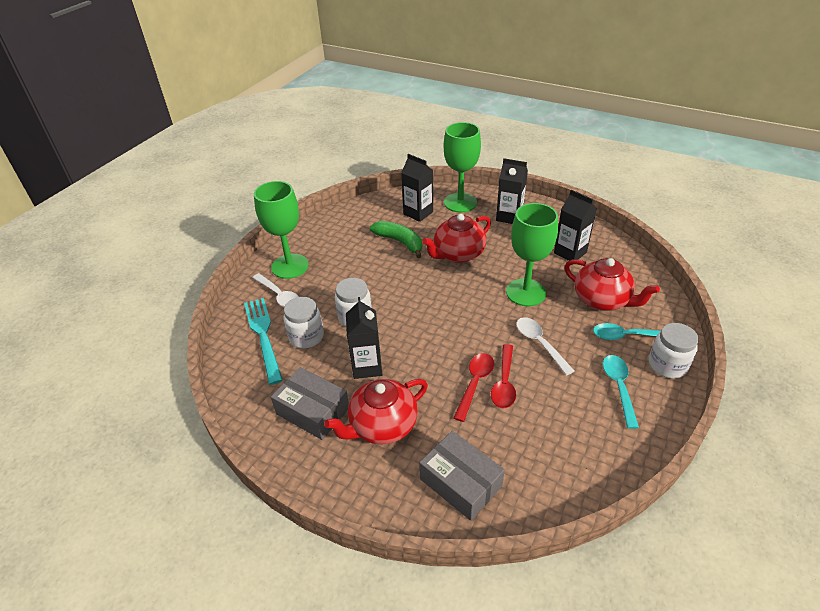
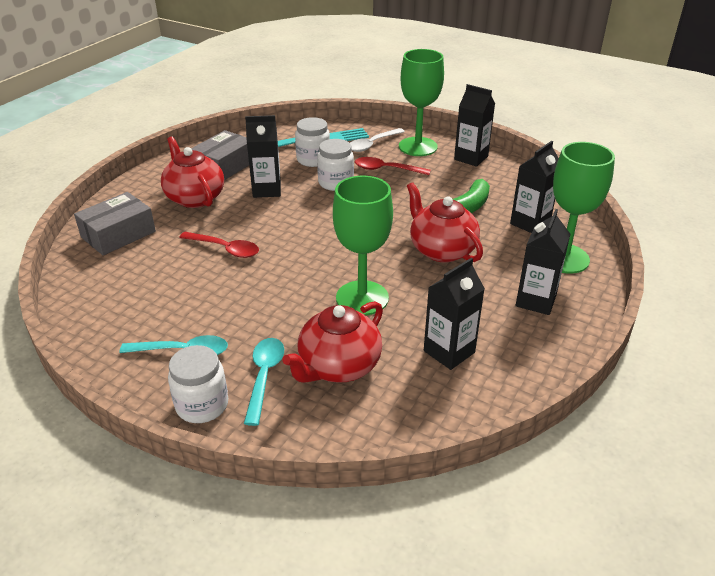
camera: 90 degrees right, 5 degrees down
(316, 236) = (471, 158): none -> black carton
(504, 383) = (219, 267): red spoon -> red spoon (386, 169)
(540, 343) = (269, 299): white spoon -> none

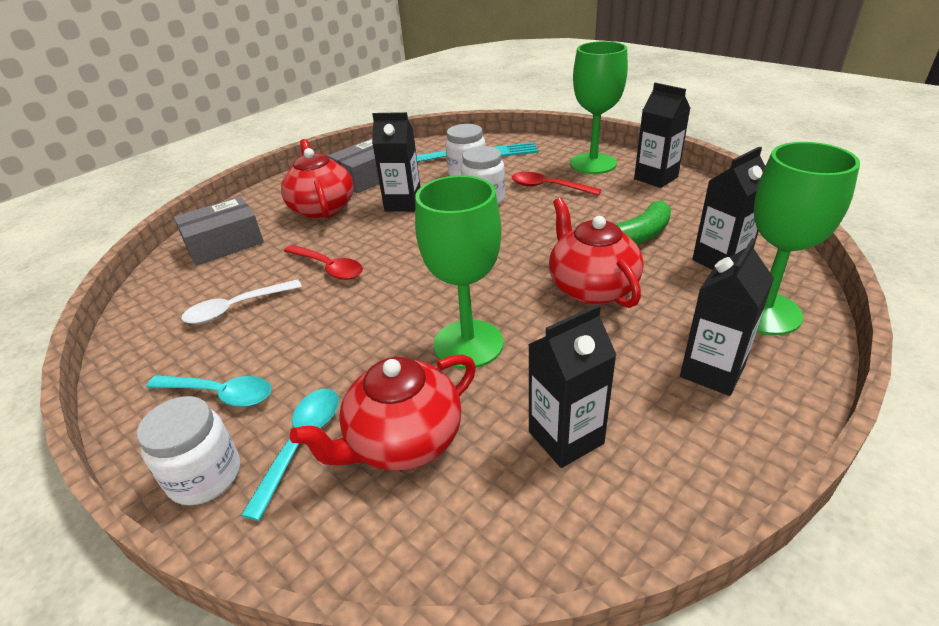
camera: 15 degrees right, 0 degrees up
(372, 144) = (540, 159): white spoon -> white spoon (236, 308)

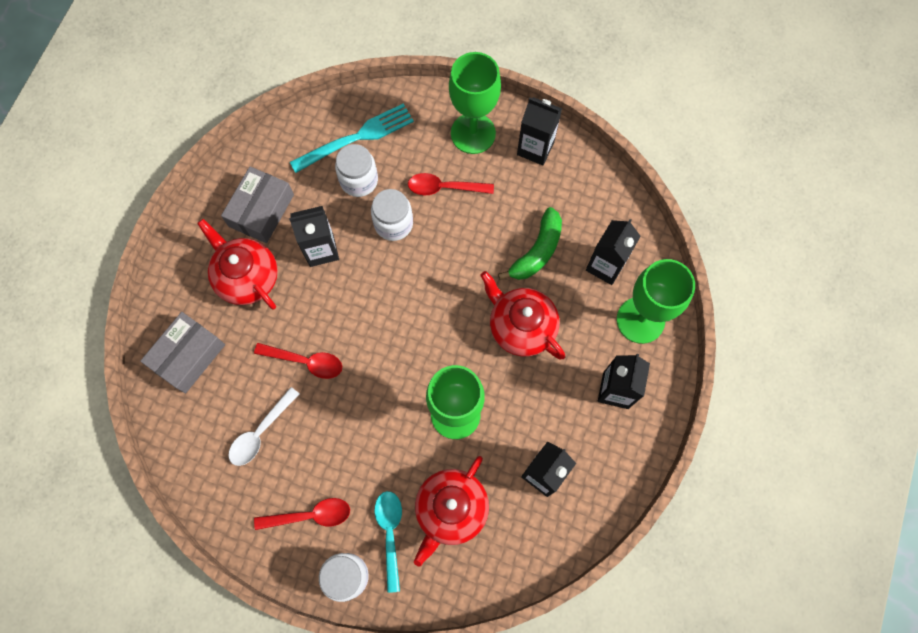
camera: 25 degrees left, 35 degrees up
(220, 394) = (310, 515): turquoise spoon -> red spoon

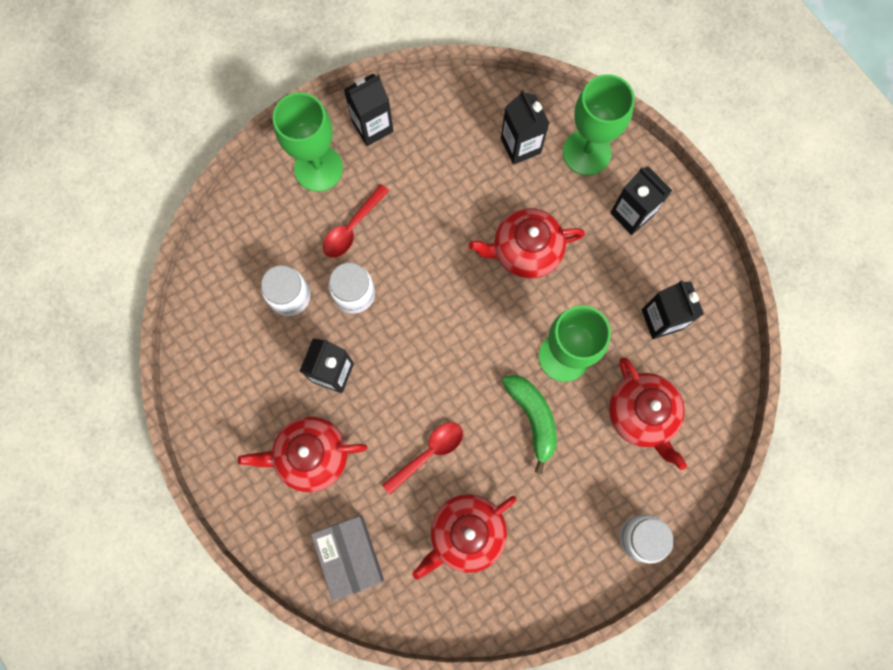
camera: 55 degrees left, 5 degrees up
(260, 432) = (466, 533): white spoon -> red teapot
(261, 210) = (254, 402): grey box -> none
(310, 515) = (569, 536): red spoon -> none
(357, 137) = (245, 270): turquoise fork -> none
(390, 533) = (628, 478): turquoise spoon -> none
(537, 251) = (468, 191): green banana -> green banana (533, 418)

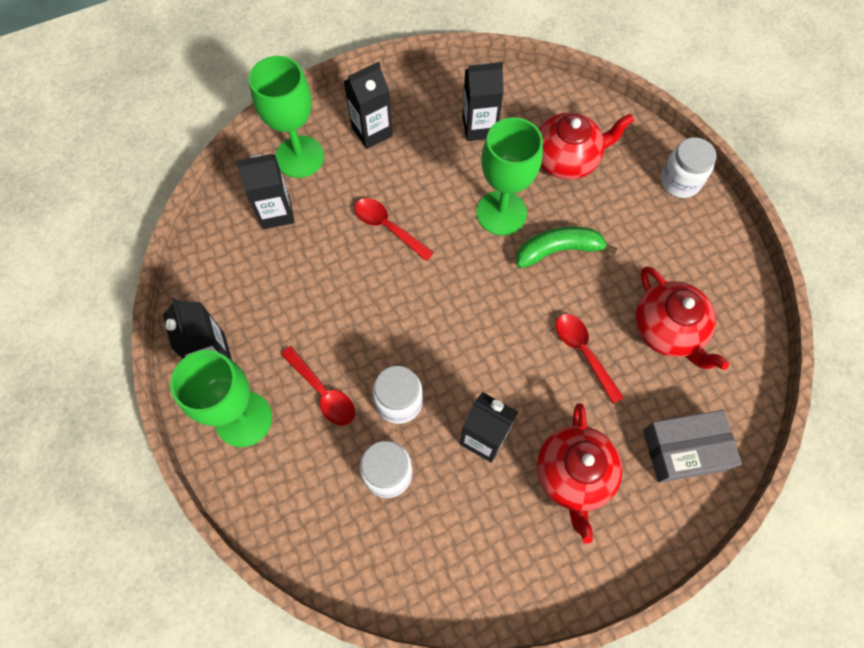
camera: 80 degrees left, 10 degrees down
(525, 251) = (388, 227): red teapot -> red spoon

